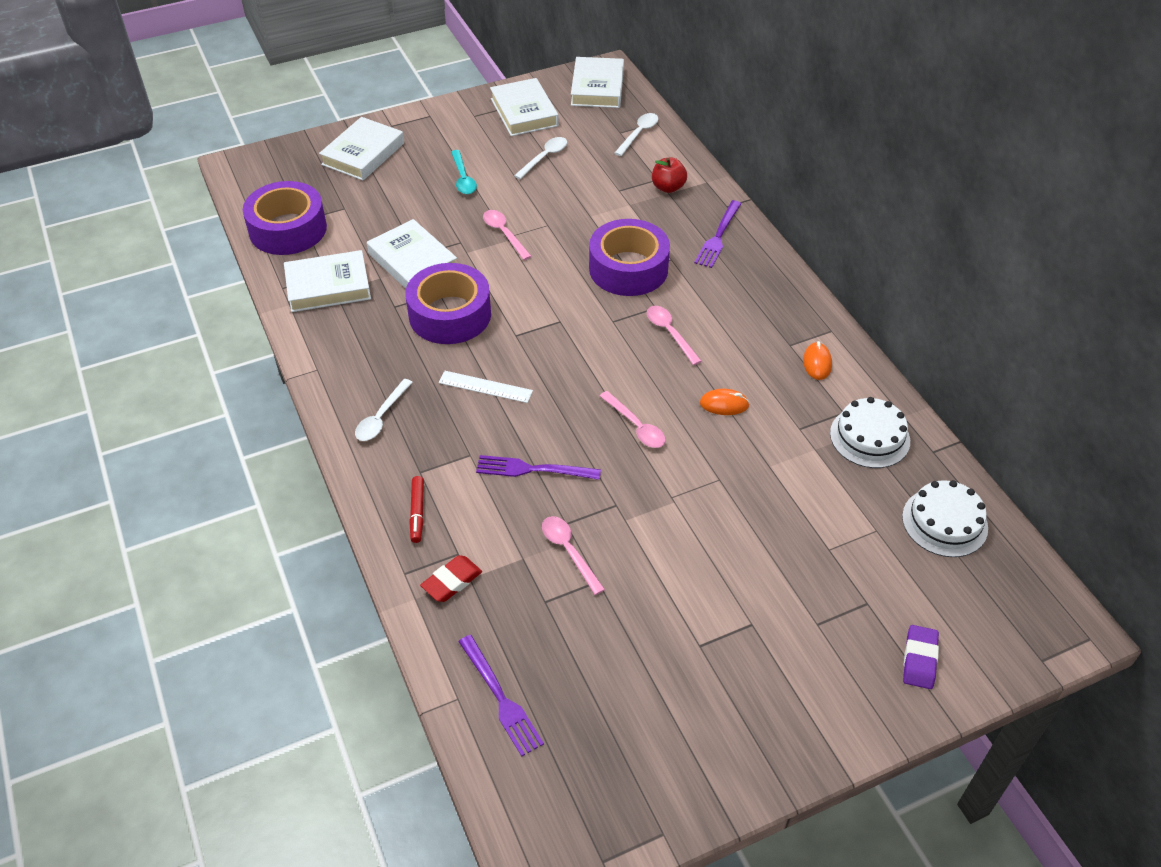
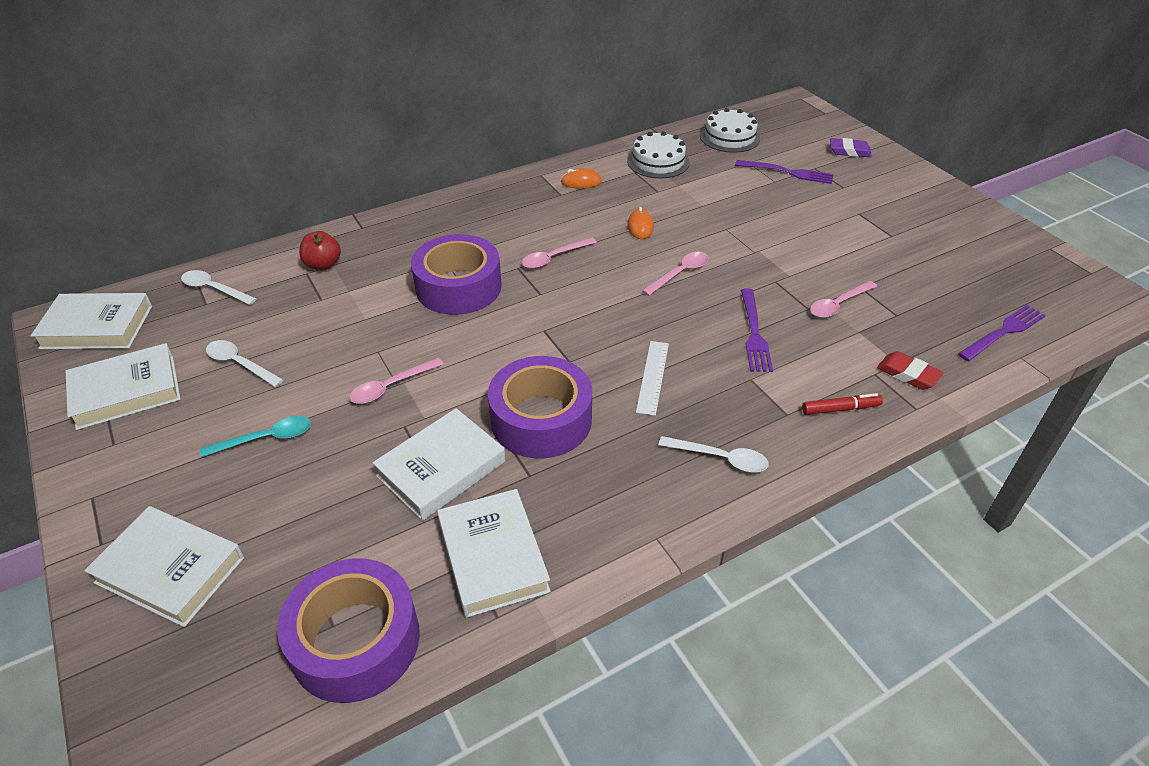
camera: 95 degrees left, 5 degrees down
(718, 237) = (411, 232): purple fork -> purple fork (788, 172)

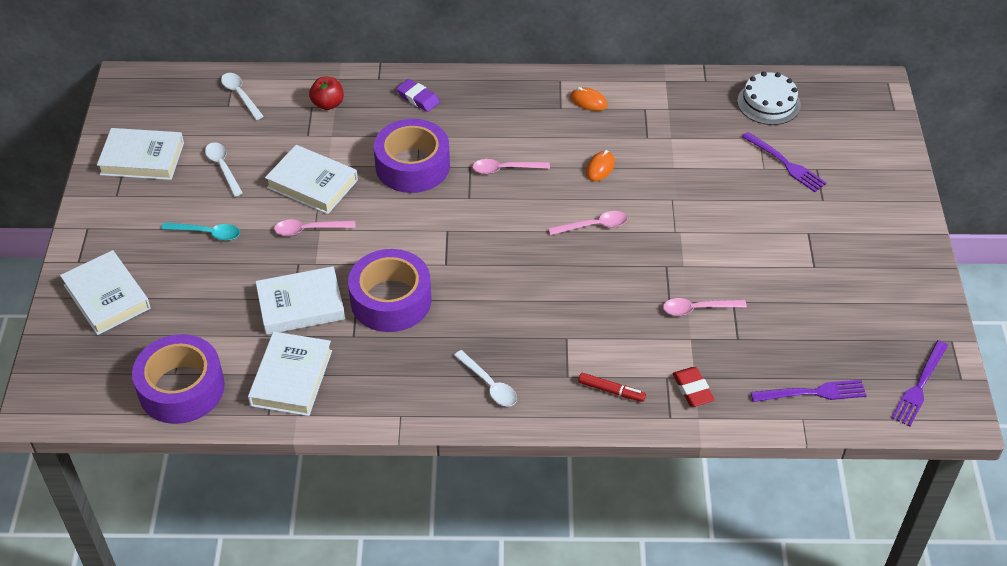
camera: 30 degrees right, 5 degrees up
(97, 327) = (149, 97): white book -> white book (312, 184)
(653, 377) = (495, 303): white ruler -> none
(658, 162) = (675, 105): white cake -> none
(754, 334) = (604, 303): purple fork -> purple fork (919, 386)
(849, 151) = (871, 163): purple eraser -> purple eraser (418, 98)

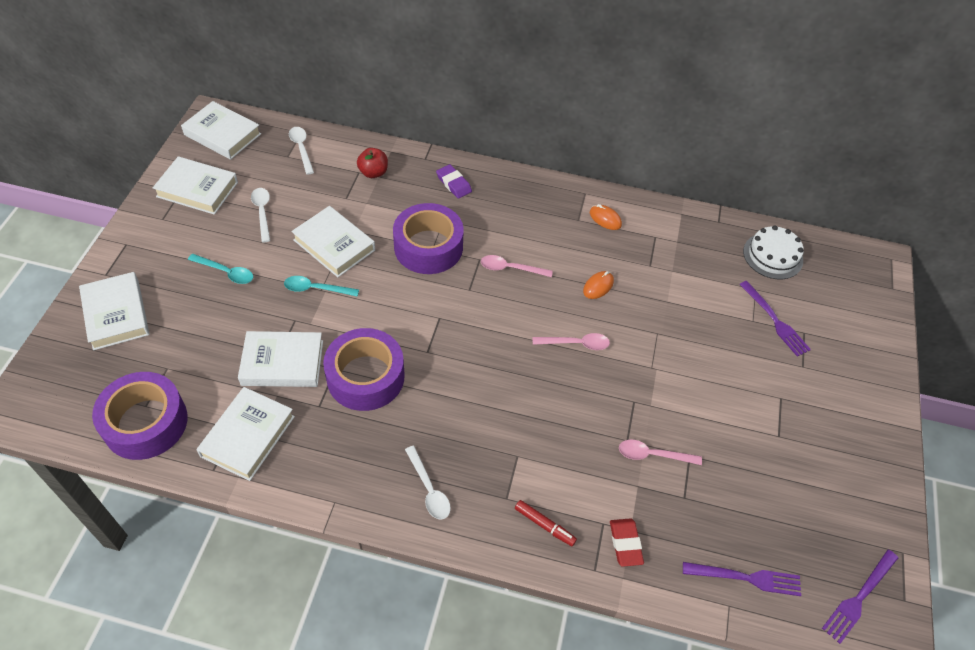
camera: 10 degrees right, 5 degrees up
(147, 97) = (222, 134): none -> white book
(309, 229) = (316, 289): pink spoon -> turquoise spoon

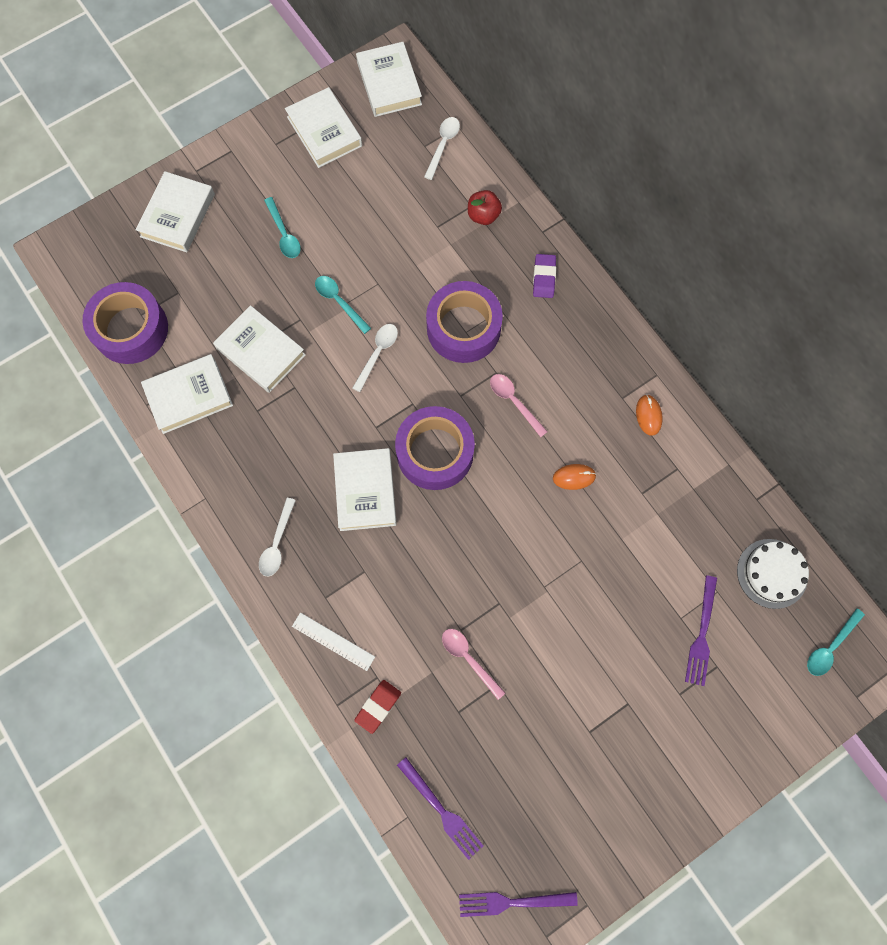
camera: 45 degrees right, 20 degrees up
(262, 212) = (357, 193): white spoon -> white spoon (377, 354)
(334, 245) = (388, 269): white book -> white book (365, 491)
(365, 377) = (310, 412): purple tape -> purple tape (435, 452)
(544, 525) = (333, 641): red marker -> white ruler
(576, 344) = (502, 515): pink spoon -> none
(848, 272) = (830, 647): none -> turquoise spoon

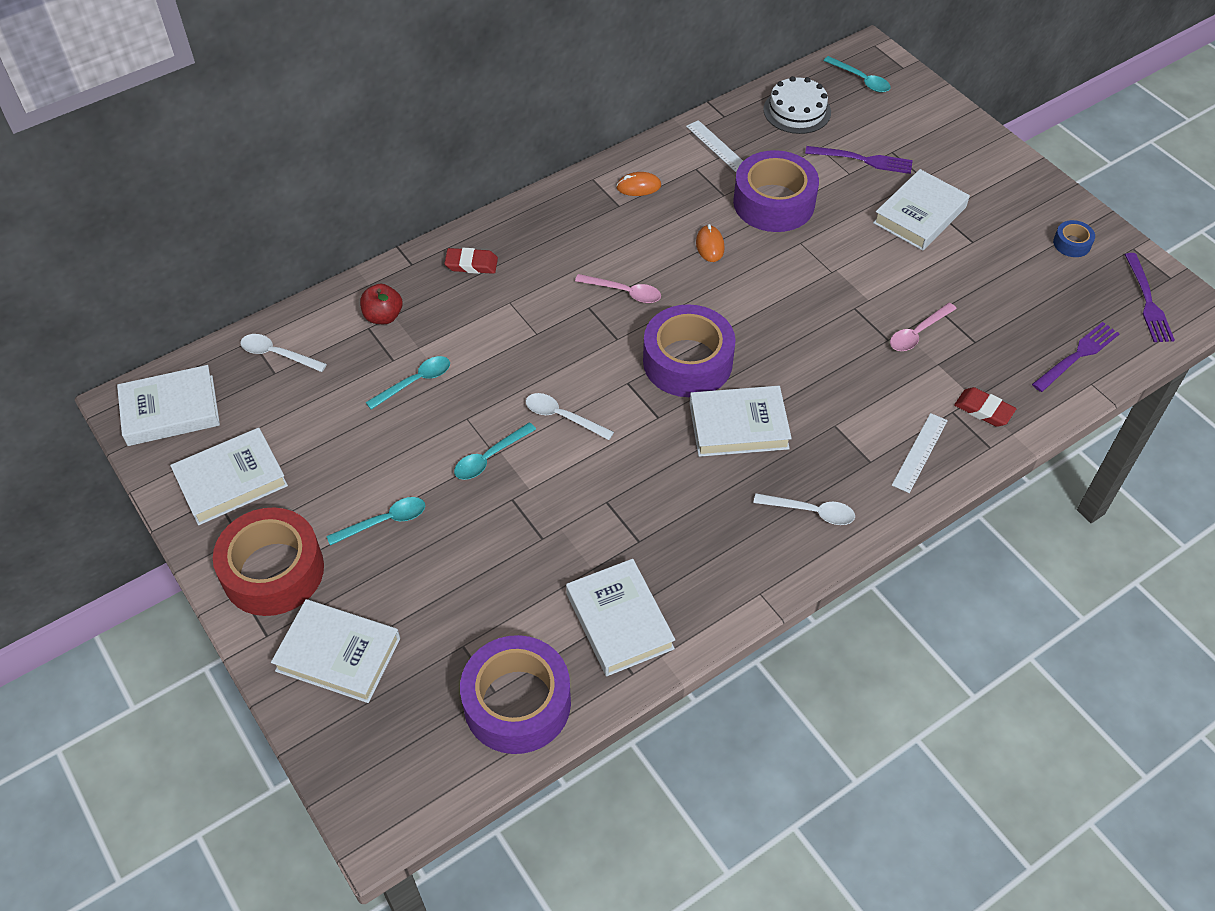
camera: 90 degrees left, 20 degrees down
(246, 168) = (273, 571): none -> red tape
(261, 352) = (556, 540): white book -> white book (919, 215)
(414, 244) = (415, 382): none -> turquoise spoon
(463, 328) = (531, 335): purple tape -> purple tape (773, 202)
(514, 402) = (624, 292): pink spoon -> pink spoon turned 120 degrees counterclockwise
(544, 278) = (471, 264): purple eraser -> red eraser
(591, 837) = (1072, 244): none -> blue tape
(710, 490) = (717, 147): none -> white ruler

